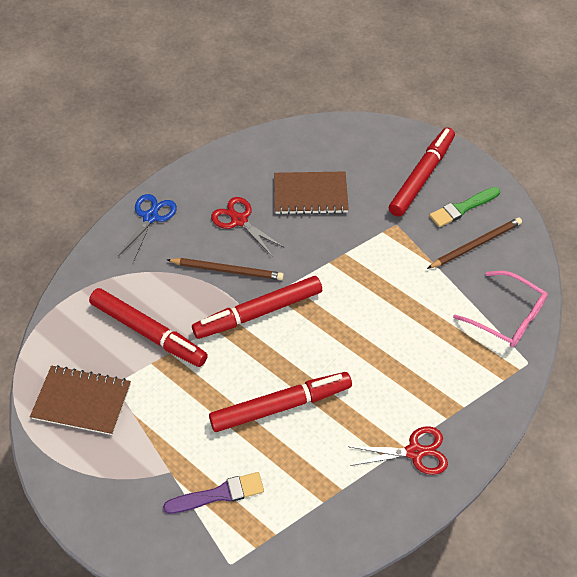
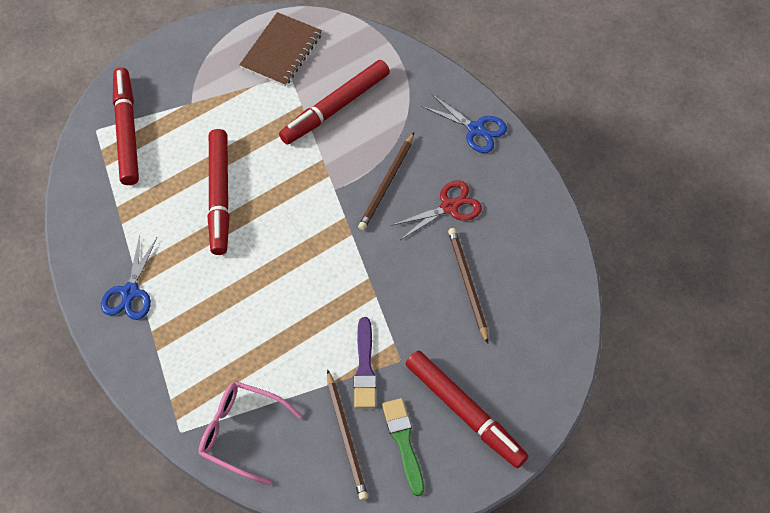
camera: 105 degrees right, 5 degrees up
(218, 494) = (156, 133): purple brush -> purple brush (364, 368)
(258, 312) = (327, 200): red marker -> red marker (127, 131)
(310, 194) = (467, 284): brown notebook -> brown pencil
(415, 452) = (130, 292): red scissors -> blue scissors
(507, 317) = (241, 433): pink glasses -> pink glasses turned 60 degrees clockwise

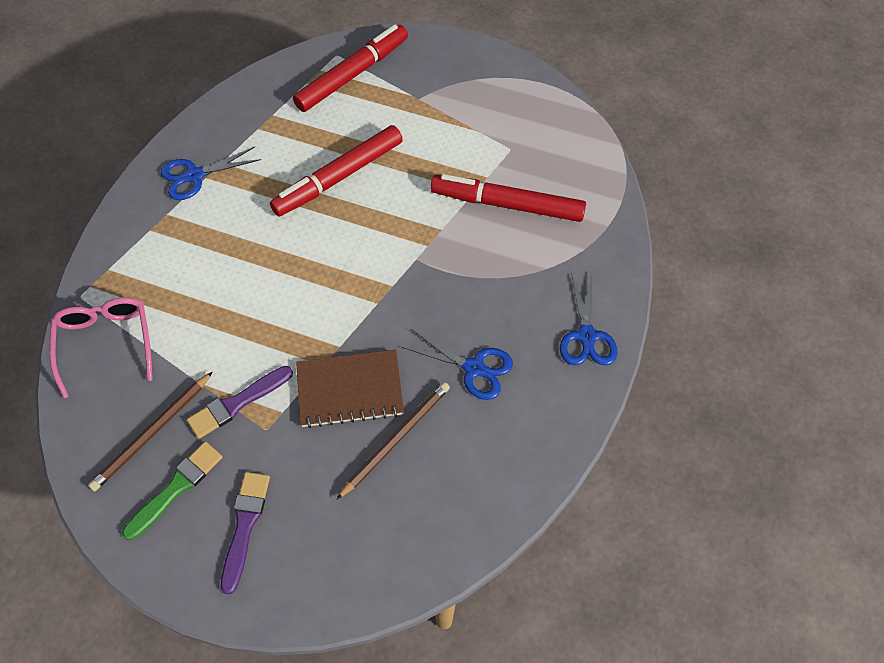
camera: 55 degrees right, 0 degrees up
(281, 51) = (532, 127): brown notebook -> brown notebook (350, 390)
(387, 183) = (457, 297): brown pencil -> none
(449, 207) = (474, 368): red scissors -> blue scissors
(465, 412) = (245, 525): red marker -> purple brush

